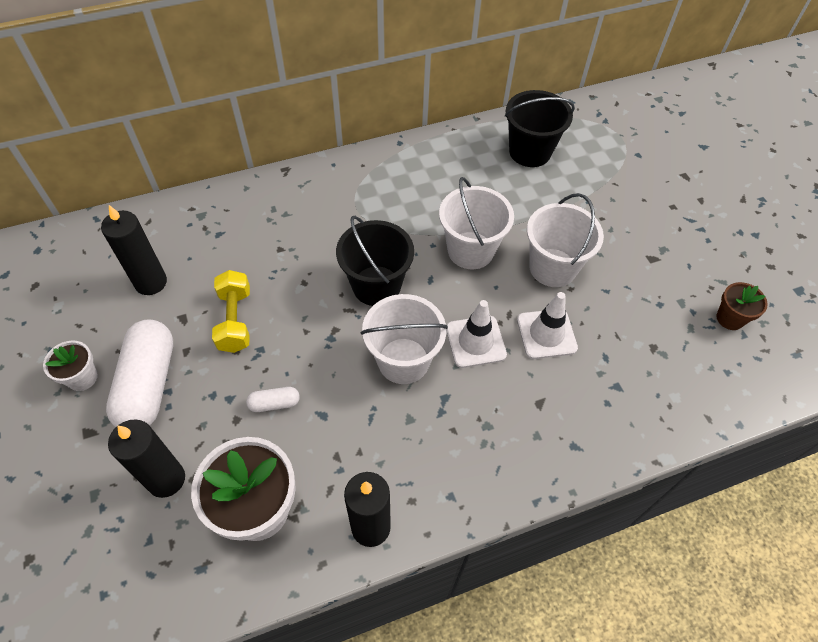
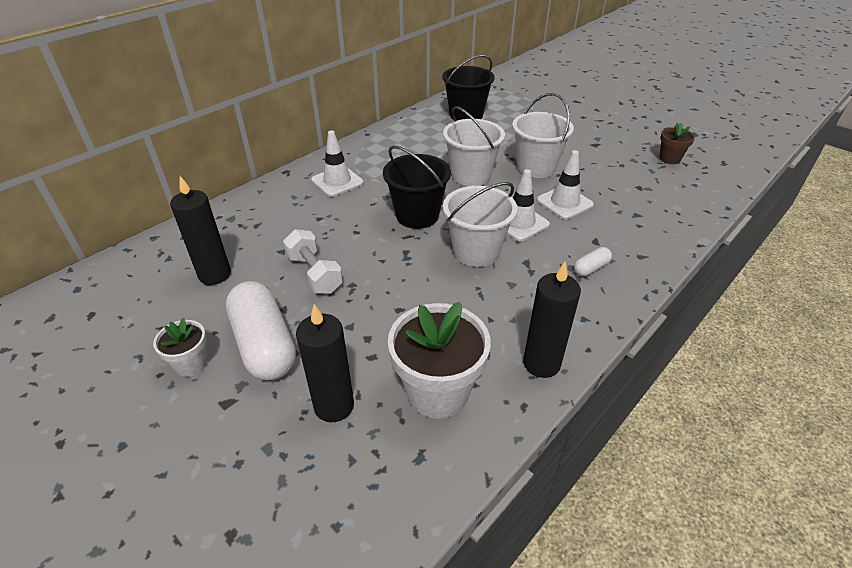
camera: 25 degrees left, 15 degrees down
(235, 320) = (314, 273): yellow dumbbell -> white dumbbell
(274, 403) = (393, 315): white capsule -> white capsule (591, 268)
(326, 204) = (337, 181): none -> white traffic cone

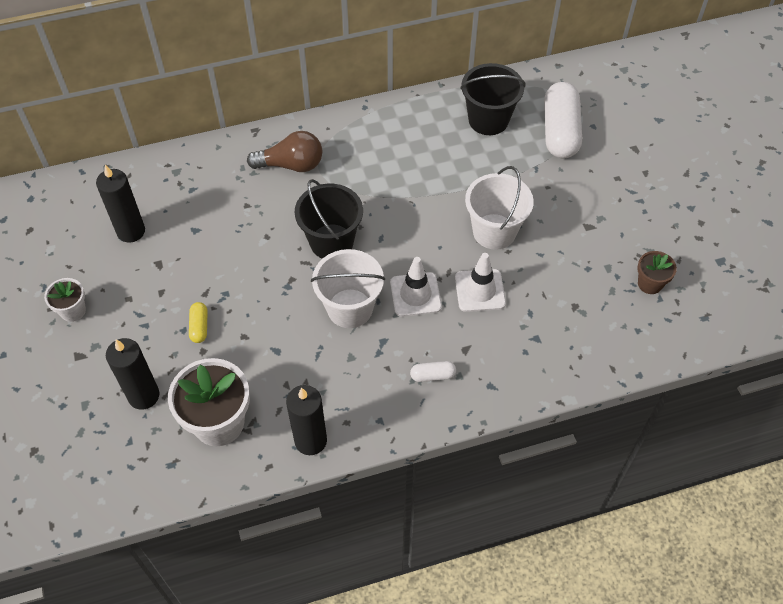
camera: 30 degrees right, 15 degrees up
(264, 344) = (129, 319): white capsule -> white capsule (560, 131)
(314, 273) = (204, 267): white dumbbell -> none
(337, 181) = (291, 165): white traffic cone -> brown light bulb
(347, 320) = (199, 327): none -> yellow capsule
(471, 175) = (420, 213): white bucket -> none

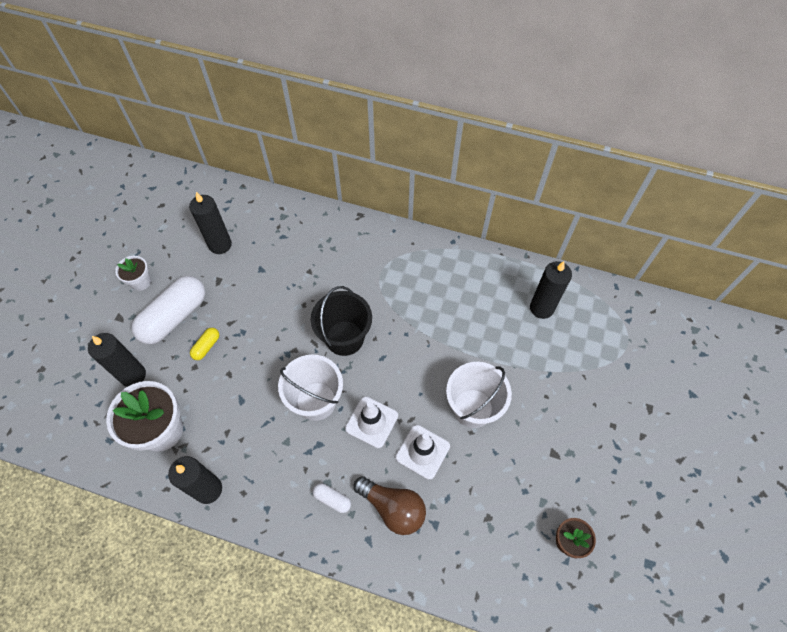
camera: 35 degrees right, 5 degrees up
(291, 165) = (364, 258): brown light bulb -> brown light bulb (393, 508)
(488, 120) = (541, 308): black bucket -> black candle
(560, 131) = (594, 353): white capsule -> white capsule (174, 317)

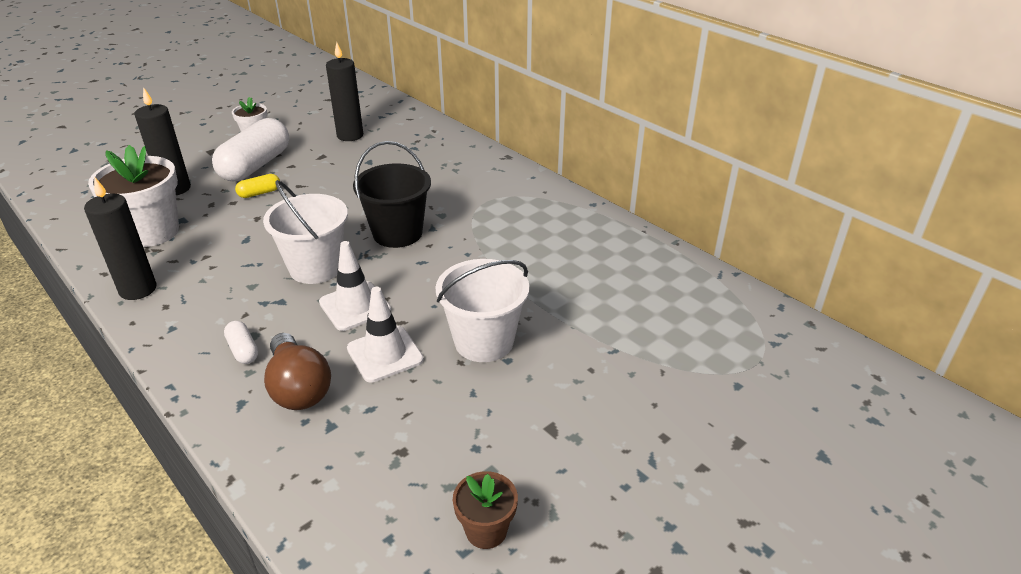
camera: 30 degrees right, 25 degrees down
(174, 317) = (256, 165): white capsule -> white capsule turned 45 degrees counterclockwise
(541, 308) = (656, 290): black candle -> none

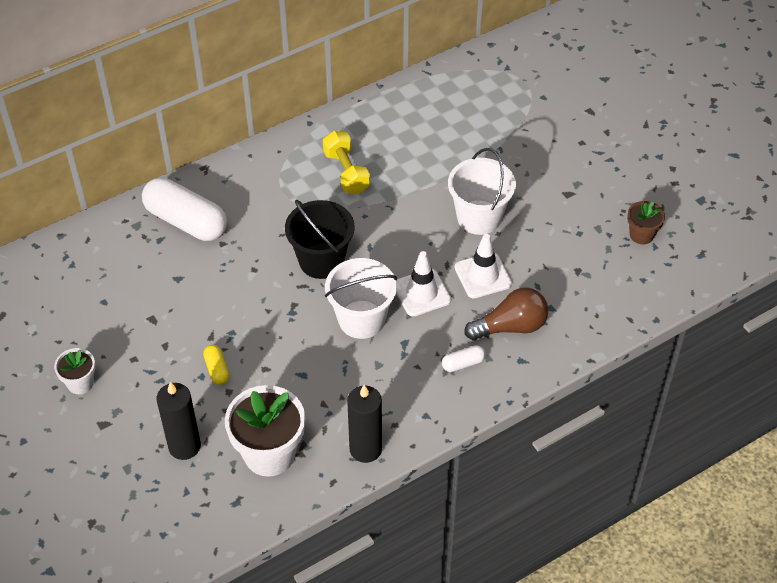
camera: 80 degrees left, 15 degrees up
(256, 165) = (154, 377): white capsule -> white capsule (186, 221)
(350, 135) = (111, 294): black candle -> none
(528, 234) = (346, 172): none -> yellow dumbbell

